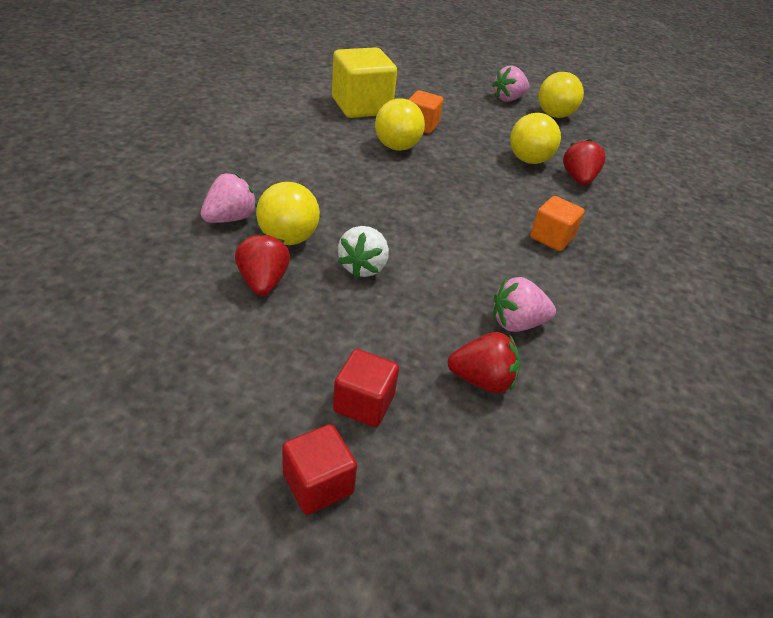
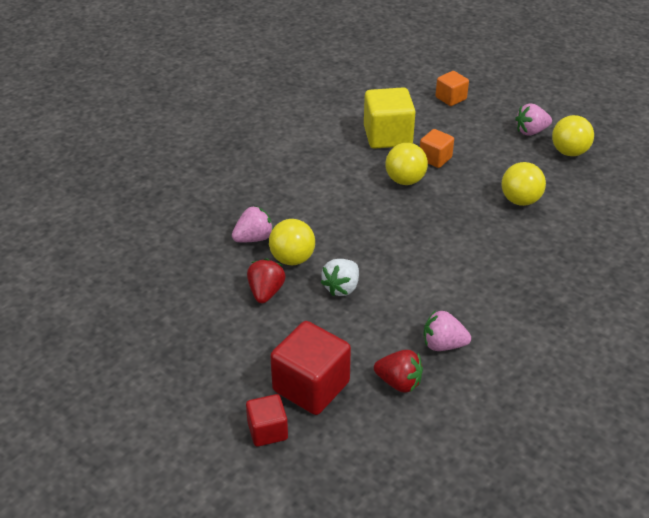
camera: 20 degrees right, 0 degrees up
(364, 403) = (311, 386): red cube -> red cube, size x1.76
(552, 238) = (505, 277): orange cube -> orange cube (450, 98)
(578, 179) = (558, 223): red strawberry -> none

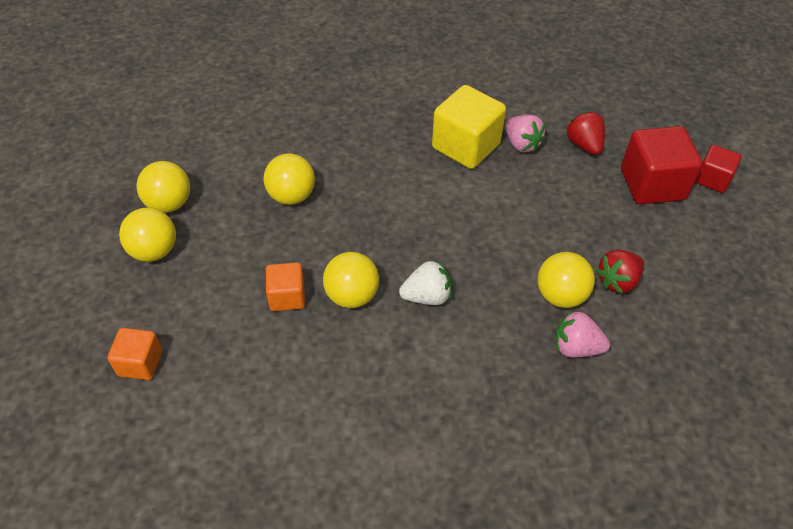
camera: 135 degrees left, 10 degrees up
(341, 288) = (546, 237): white strawberry -> white strawberry (427, 296)
(387, 136) = (285, 367): yellow cube -> yellow cube (466, 146)
(531, 131) = (154, 251): pink strawberry -> yellow ball

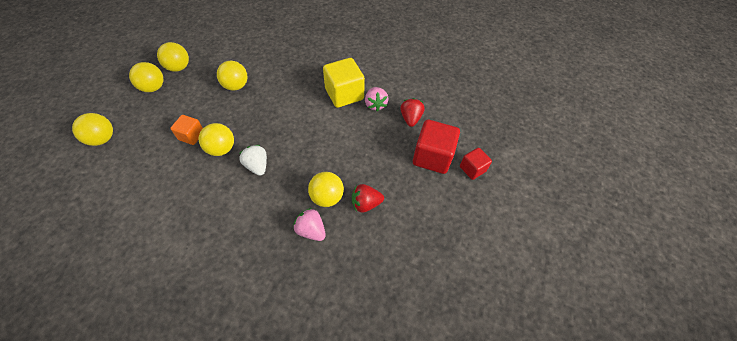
camera: 25 degrees right, 5 degrees up
(140, 363) = (102, 139): orange cube -> yellow ball
(427, 296) = (257, 166): white strawberry -> white strawberry turned 135 degrees counterclockwise

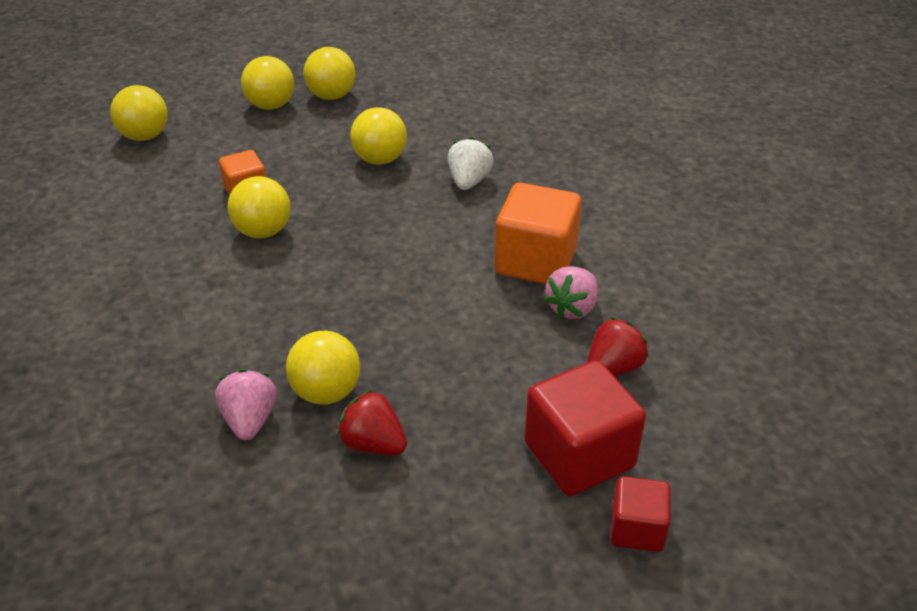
camera: 45 degrees right, 15 degrees down
(257, 166) = (282, 283): white strawberry -> white strawberry (469, 181)
(344, 94) = (535, 261): yellow cube -> orange cube

